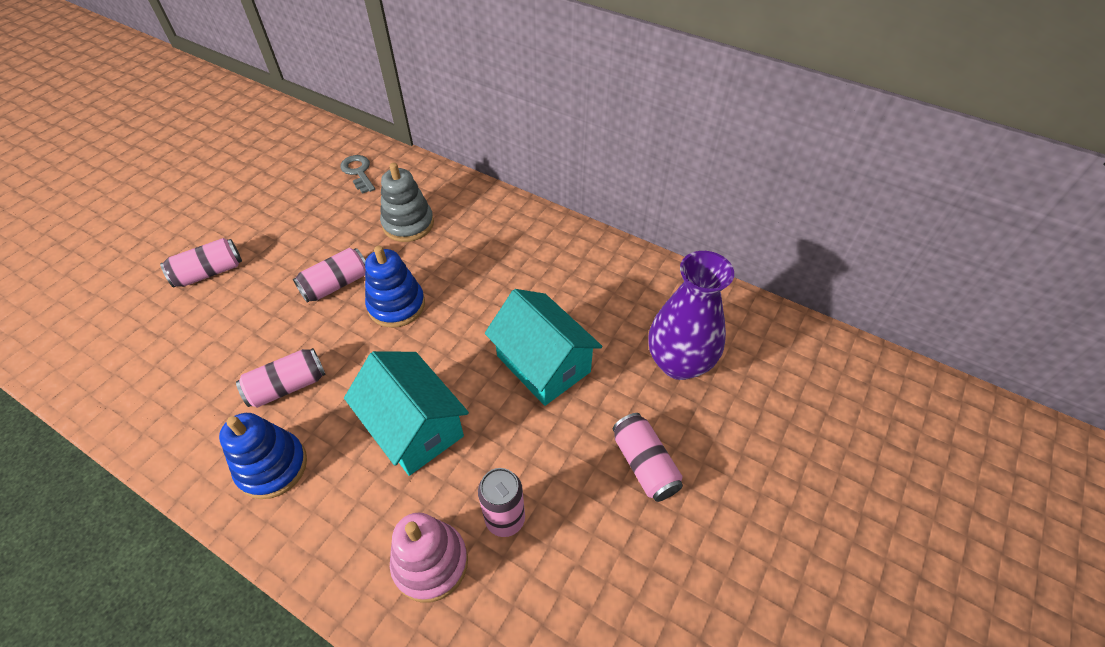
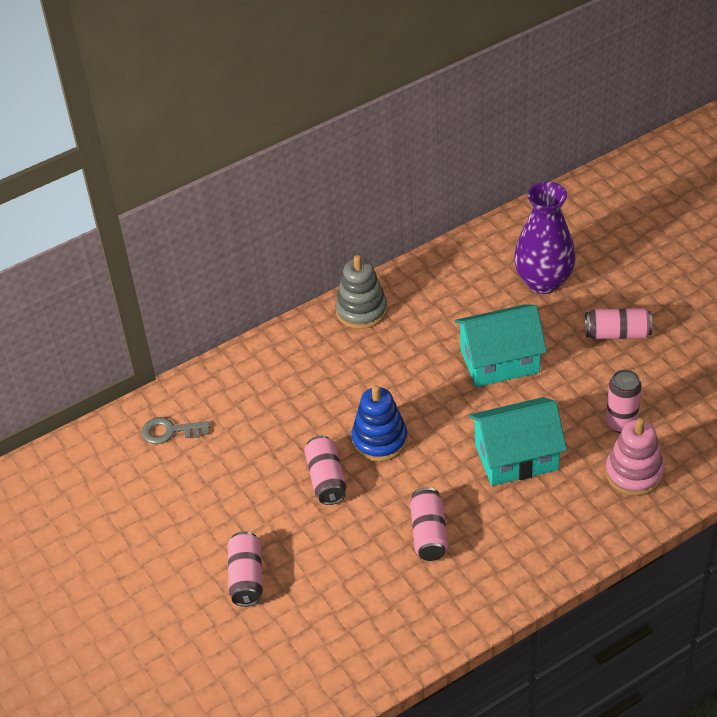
camera: 60 degrees left, 5 degrees down
(272, 466) = (506, 555): blue stacking toy -> none
(408, 224) = (278, 408): grey stacking toy -> grey stacking toy (361, 310)

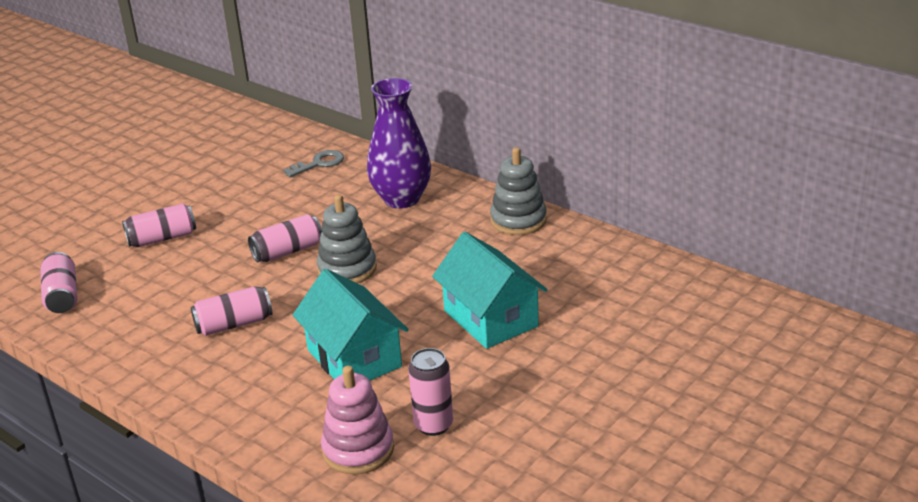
camera: 70 degrees right, 15 degrees down
(170, 431) = (319, 163): grey key -> grey key turned 75 degrees clockwise
(379, 440) = (347, 269): blue stacking toy -> grey stacking toy
(543, 282) = (633, 323): purple vase -> purple vase (402, 199)
(617, 333) = (579, 395): pink can -> pink can (62, 296)

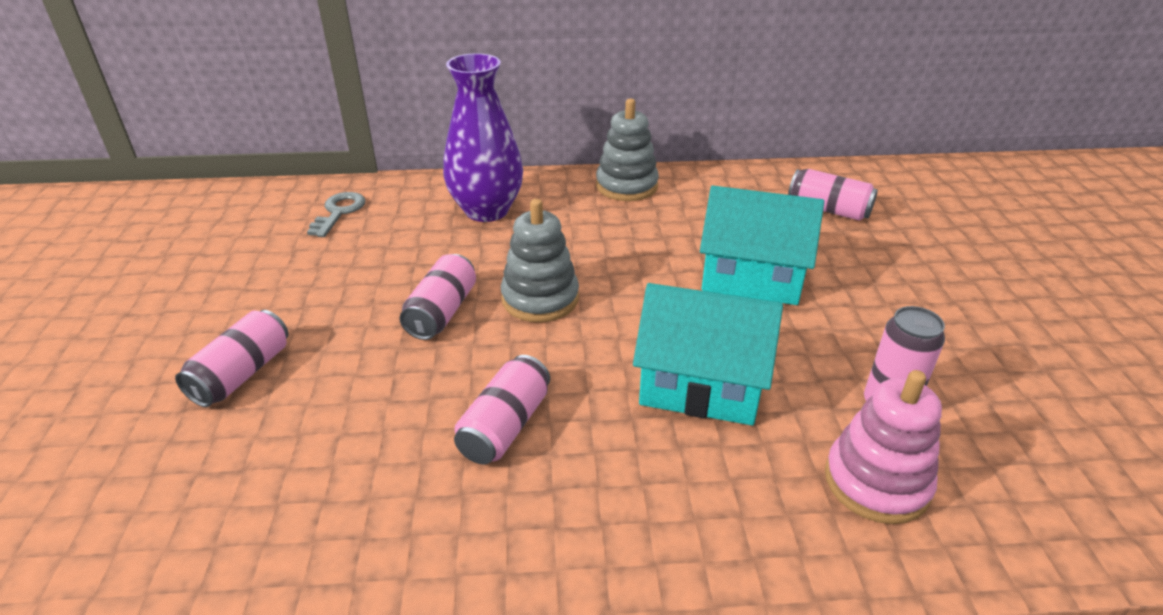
camera: 45 degrees left, 5 degrees up
(62, 296) = (174, 534): pink can -> pink can (828, 210)

